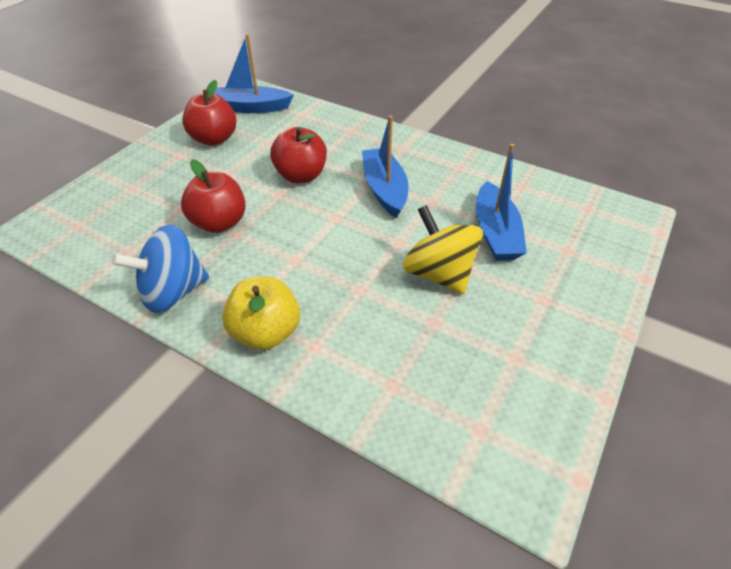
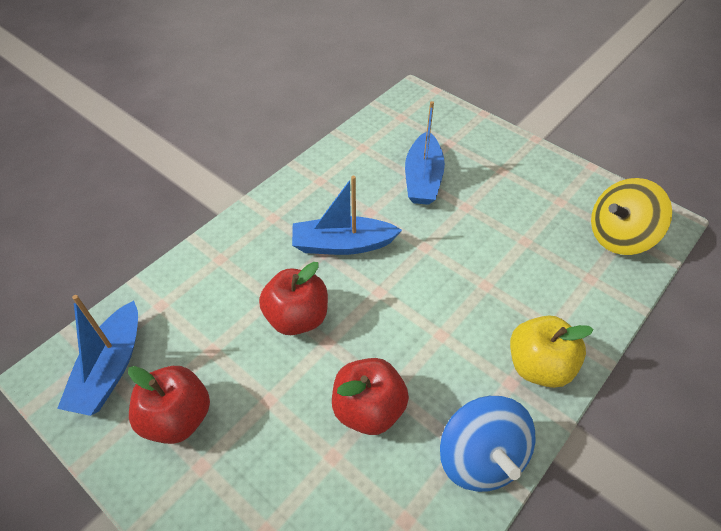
camera: 80 degrees left, 5 degrees up
(439, 273) = (470, 226): yellow spinning top -> yellow spinning top (619, 236)
(495, 233) = (423, 178): blue boat -> blue boat turned 90 degrees clockwise

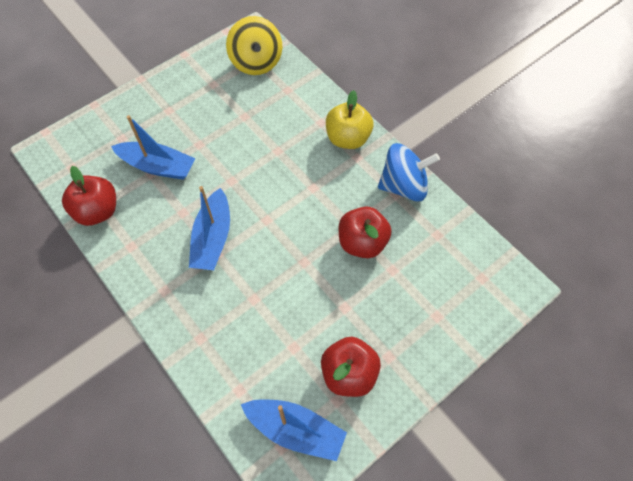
camera: 80 degrees left, 10 degrees up
(297, 317) = (277, 280): red apple -> red apple (97, 211)

